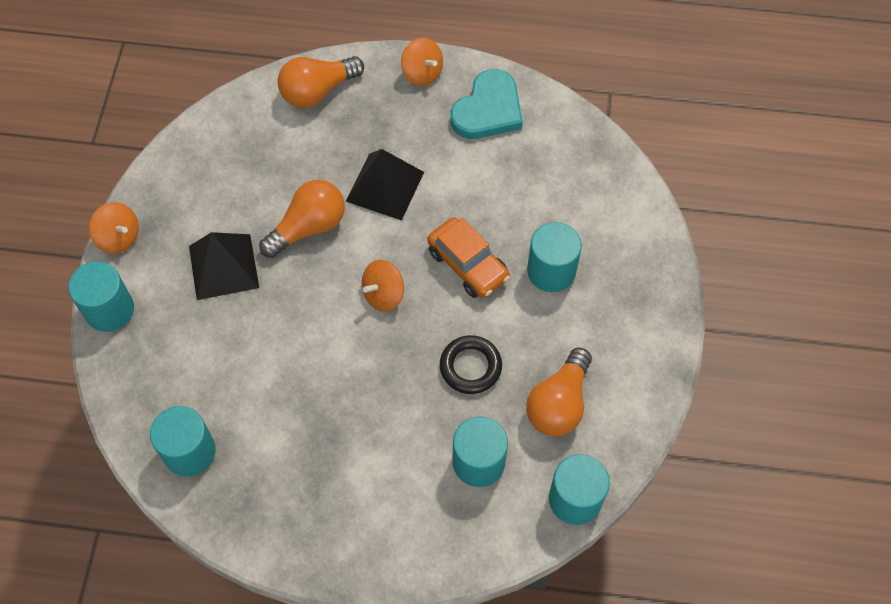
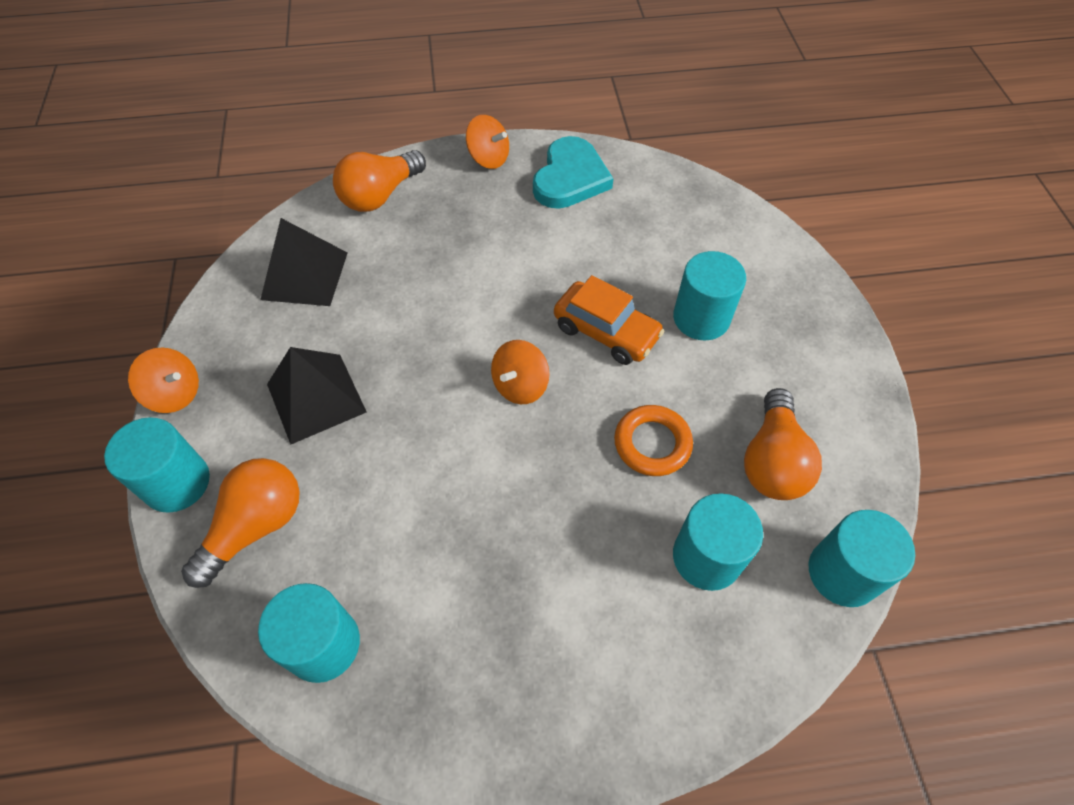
camera: 15 degrees left, 5 degrees down
(308, 227) = (409, 332): orange light bulb -> orange light bulb (256, 526)
(385, 186) = (484, 272): black pyramid -> black pyramid (305, 275)
(470, 367) = (652, 443): black ring -> orange ring

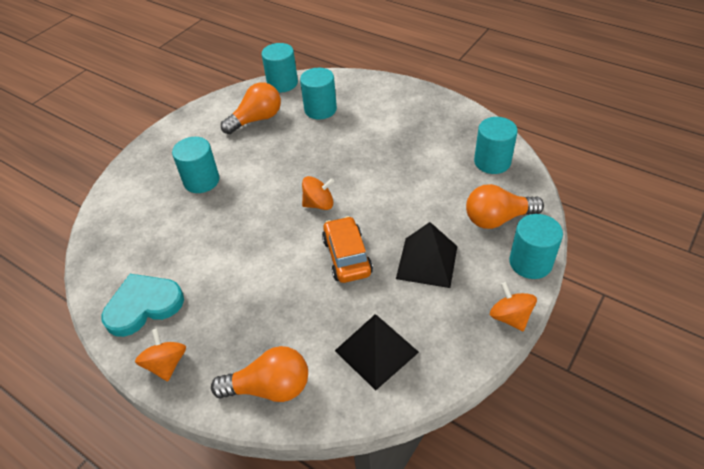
camera: 135 degrees left, 10 degrees down
(606, 332) = (250, 202): orange car -> orange car (347, 256)
(652, 443) = (292, 149): orange ring -> none

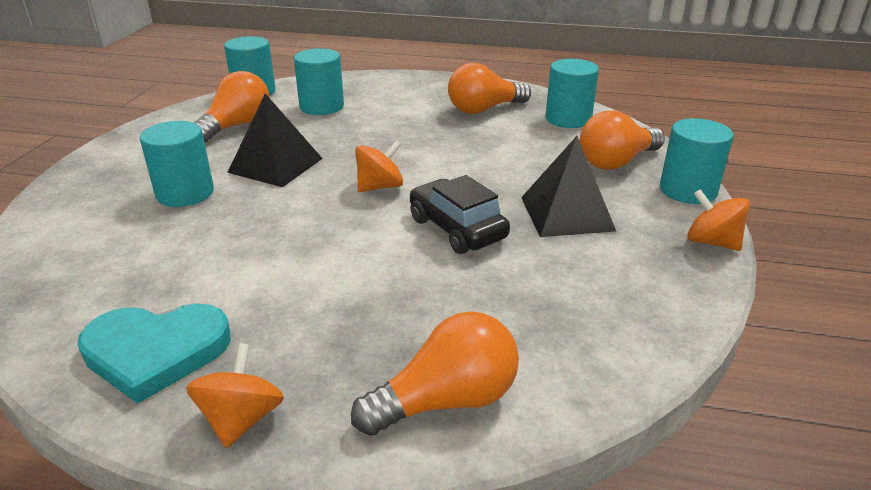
camera: 25 degrees left, 15 degrees down
(143, 306) = (156, 352): turquoise heart -> turquoise heart turned 135 degrees counterclockwise
(166, 364) = (241, 419): orange spinning top -> orange spinning top turned 45 degrees clockwise
(347, 256) = (457, 228): orange car -> black car
(376, 351) = (575, 315): black pyramid -> black pyramid (275, 165)
(434, 136) = (484, 109): none -> orange light bulb

